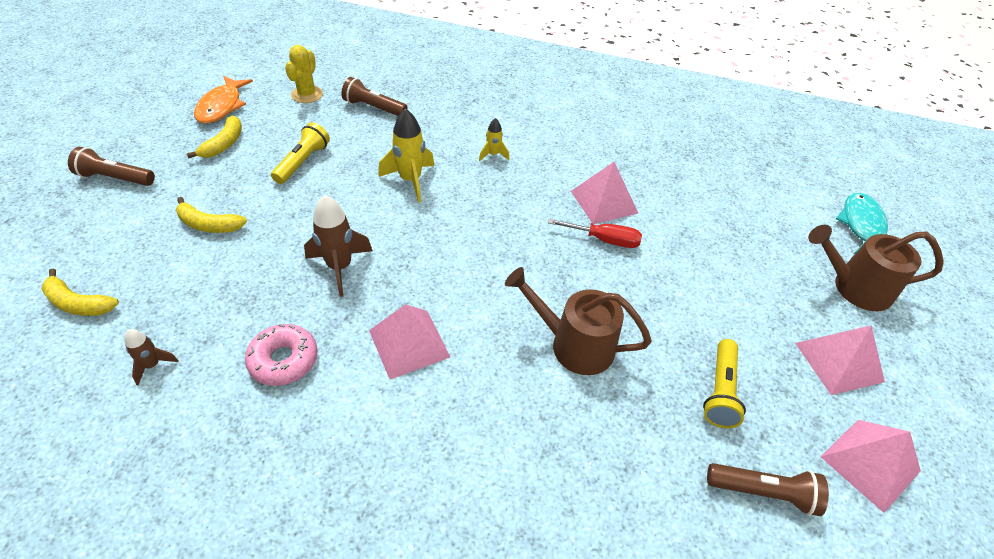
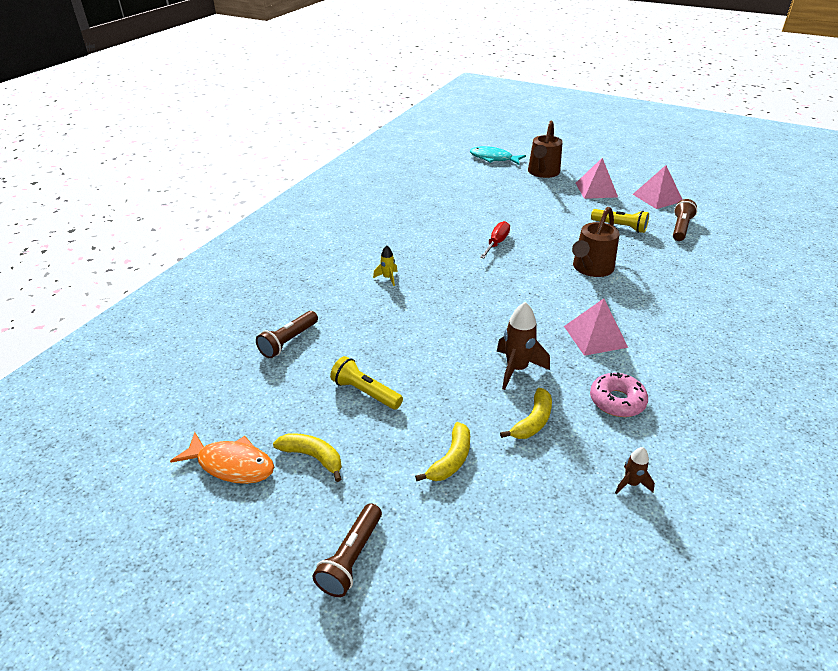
camera: 75 degrees left, 10 degrees down
(78, 303) = (560, 556): yellow banana -> yellow banana (533, 421)
(307, 94) = (240, 390): yellow cactus -> none
(410, 180) = (411, 324): yellow rocket -> none
(604, 202) = (457, 237): pink pyramid -> none

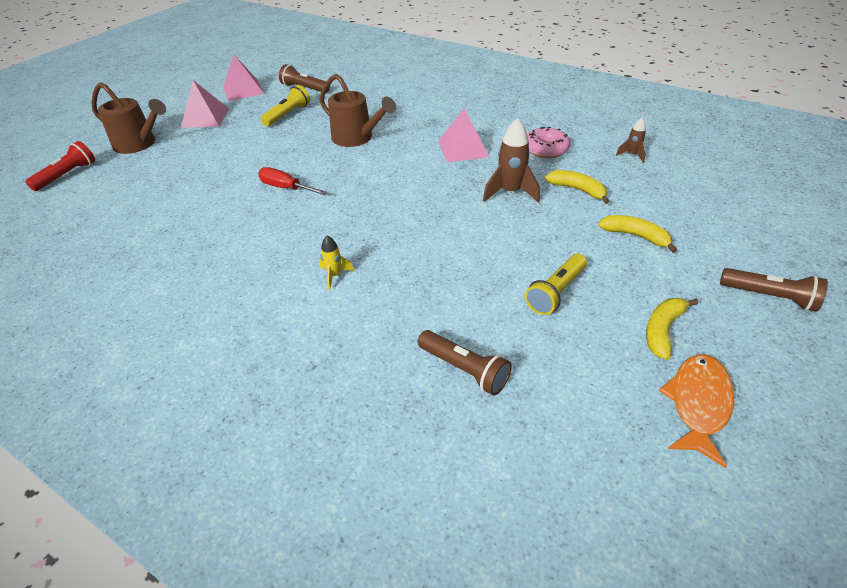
camera: 85 degrees left, 5 degrees up
(493, 158) = (67, 175): turquoise fish -> red flashlight

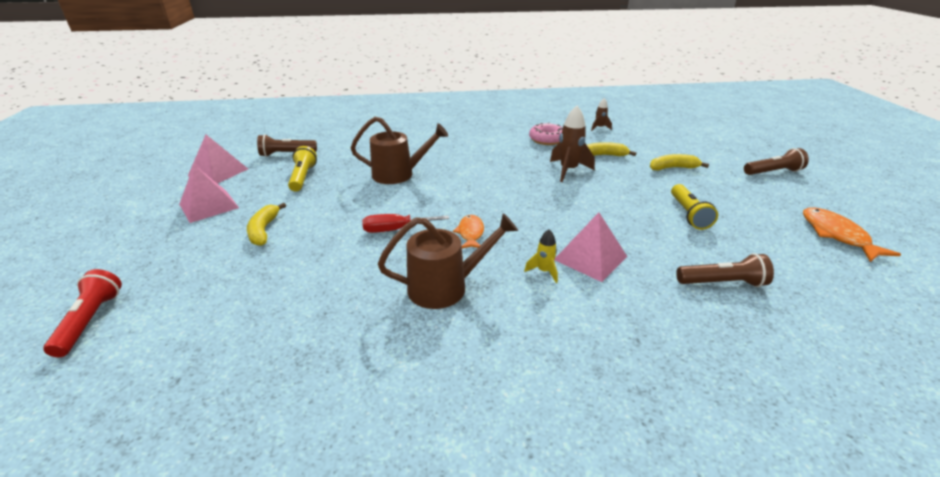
camera: 40 degrees left, 10 degrees down
(139, 144) = (156, 254): brown watering can -> brown watering can (446, 287)
(331, 216) = (470, 233): none -> orange fish
(463, 148) = (493, 156): pink pyramid -> pink pyramid (590, 258)
(662, 330) = (764, 208): yellow banana -> yellow banana (264, 230)

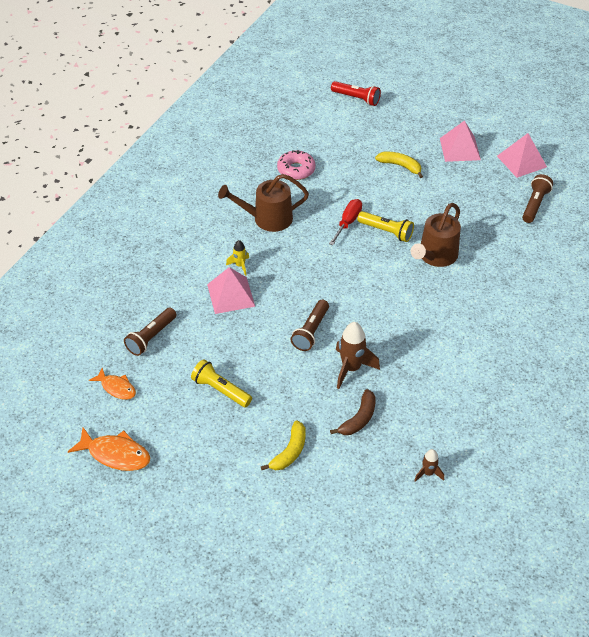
camera: 125 degrees right, 15 degrees up
(303, 177) = (474, 202): yellow flashlight -> yellow flashlight (386, 231)
(446, 287) = (267, 219): brown watering can -> brown watering can turned 60 degrees clockwise
(470, 233) = (310, 255): orange fish -> orange fish (116, 388)
(547, 139) = (431, 400): pink donut -> pink donut (296, 170)
(603, 155) = (359, 419): yellow banana -> brown banana
(773, 172) = (212, 528): brown flashlight -> brown flashlight (311, 331)

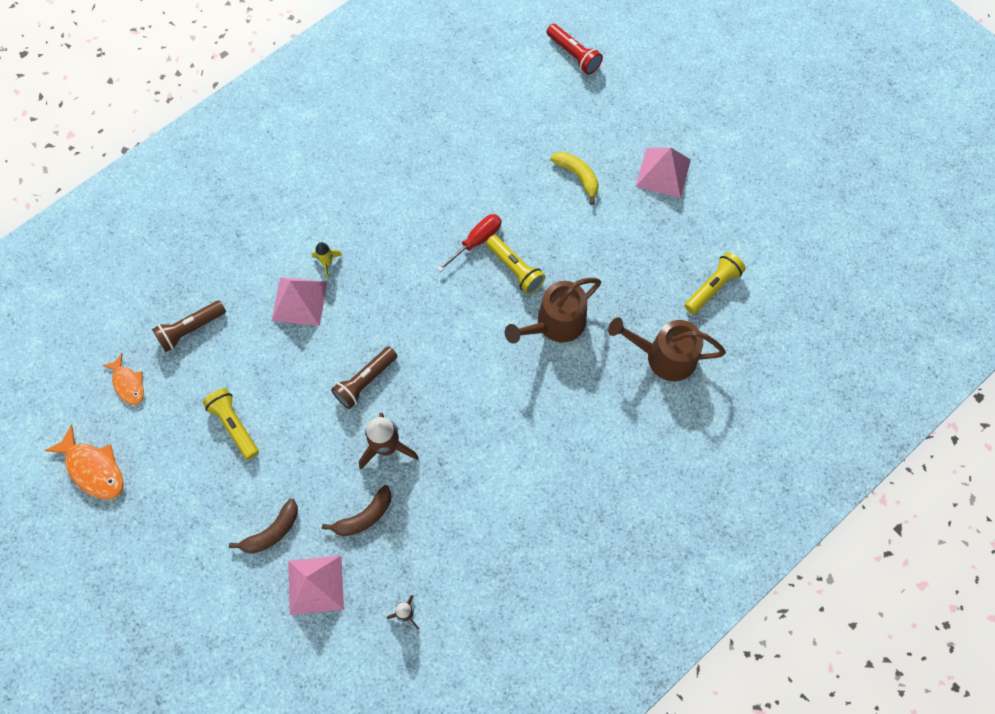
camera: 20 degrees right, 20 degrees up
(267, 219) = (386, 206): brown watering can -> brown watering can (664, 356)
(289, 452) = (272, 532): yellow banana -> brown banana
(296, 170) = (451, 143): pink donut -> none
(521, 161) = (730, 216): pink pyramid -> pink pyramid (316, 585)
(534, 205) = (712, 287): brown flashlight -> yellow flashlight

